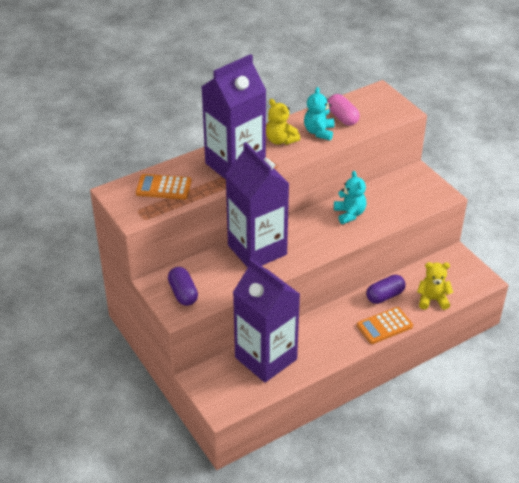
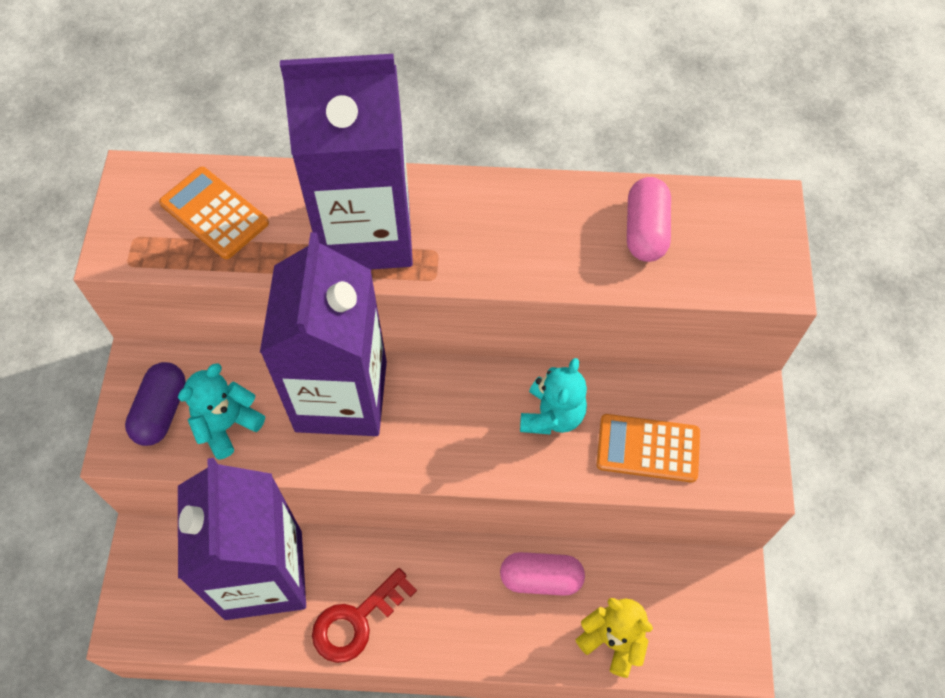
camera: 35 degrees right, 20 degrees up
(280, 140) = (490, 221): yellow teddy bear -> none
(319, 132) = (573, 241): turquoise teddy bear -> turquoise teddy bear (227, 425)
(323, 351) = (357, 620): none -> red key
(384, 326) = (491, 639): orange calculator -> orange calculator (648, 448)
(385, 296) = (541, 578): purple capsule -> pink capsule

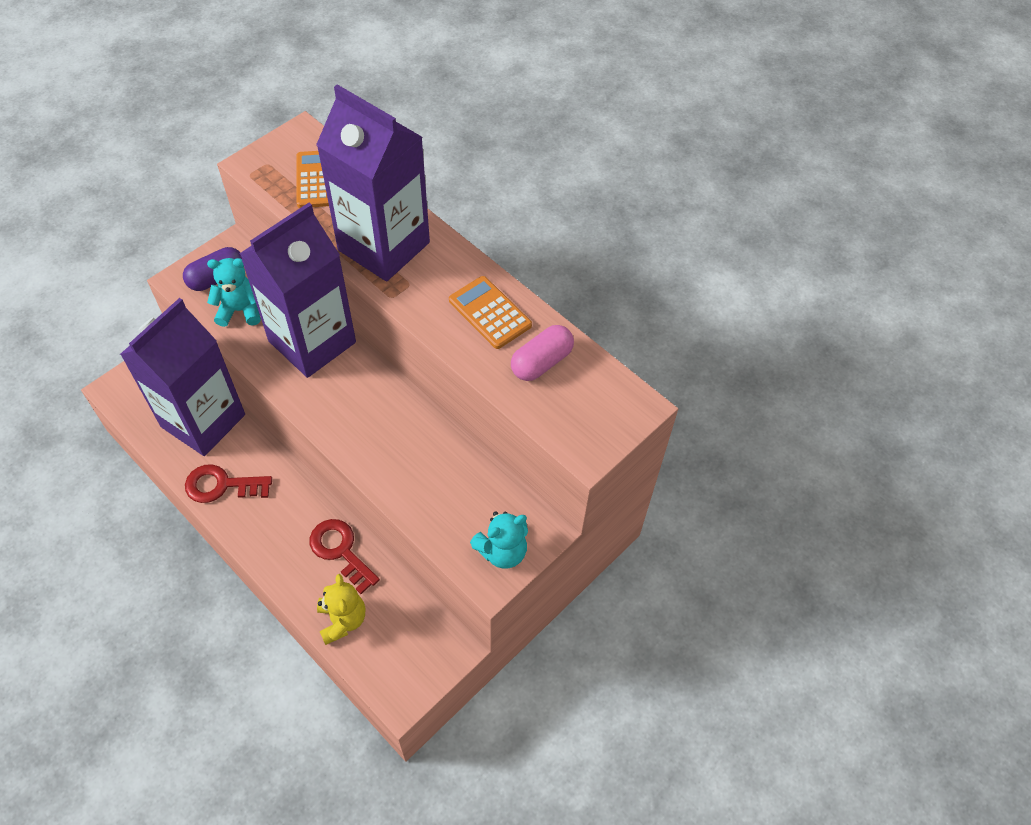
camera: 40 degrees right, 5 degrees down
(541, 578) = (341, 551): pink capsule -> red key
(552, 415) = (412, 444): turquoise teddy bear -> turquoise teddy bear (502, 551)
(648, 448) = (445, 508): orange calculator -> orange calculator (490, 313)

